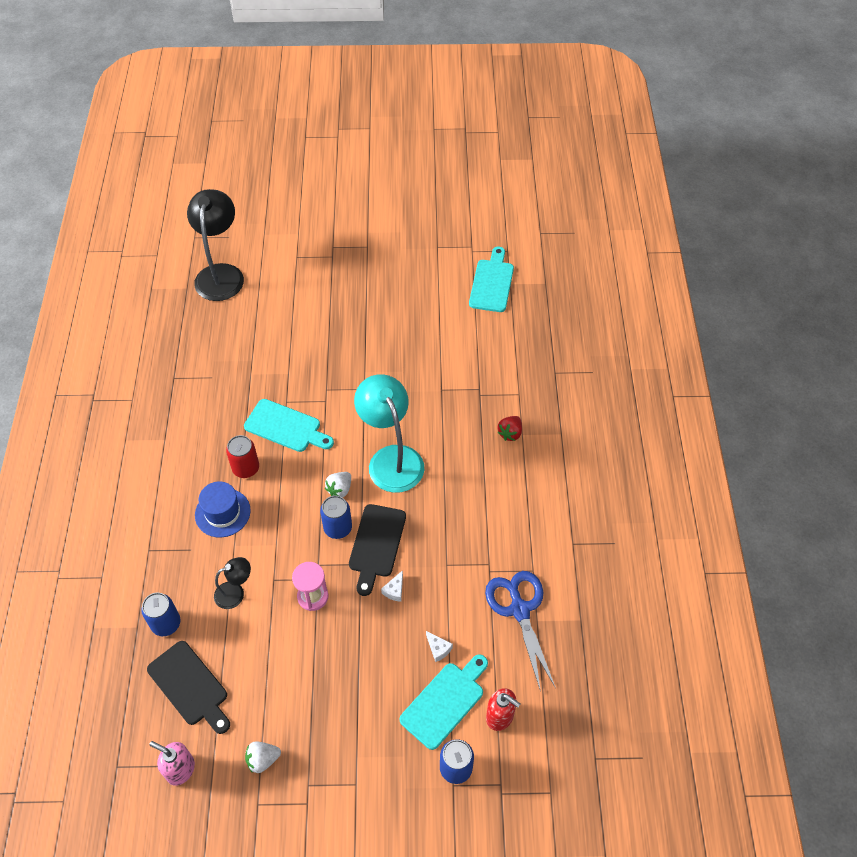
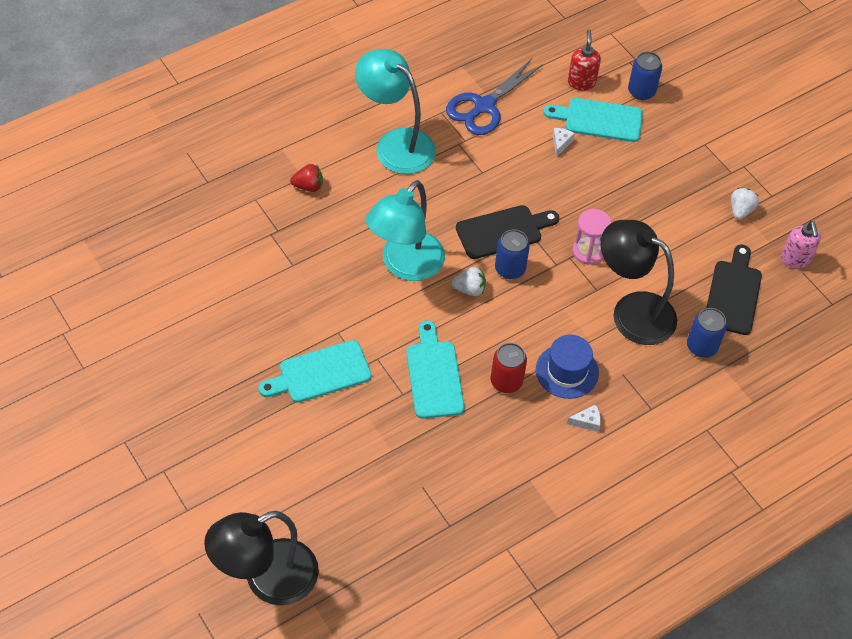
camera: 125 degrees left, 0 degrees up
(235, 593) = (632, 311): black lamp -> black lamp, size x2.01
(263, 759) = (740, 210): white strawberry -> white strawberry turned 105 degrees counterclockwise
(394, 590) = (535, 196): white cheese -> white cheese (587, 422)
(492, 283) = (112, 287): turquoise cutting board -> turquoise cutting board (320, 373)
(517, 516) = (395, 144): none -> turquoise lamp

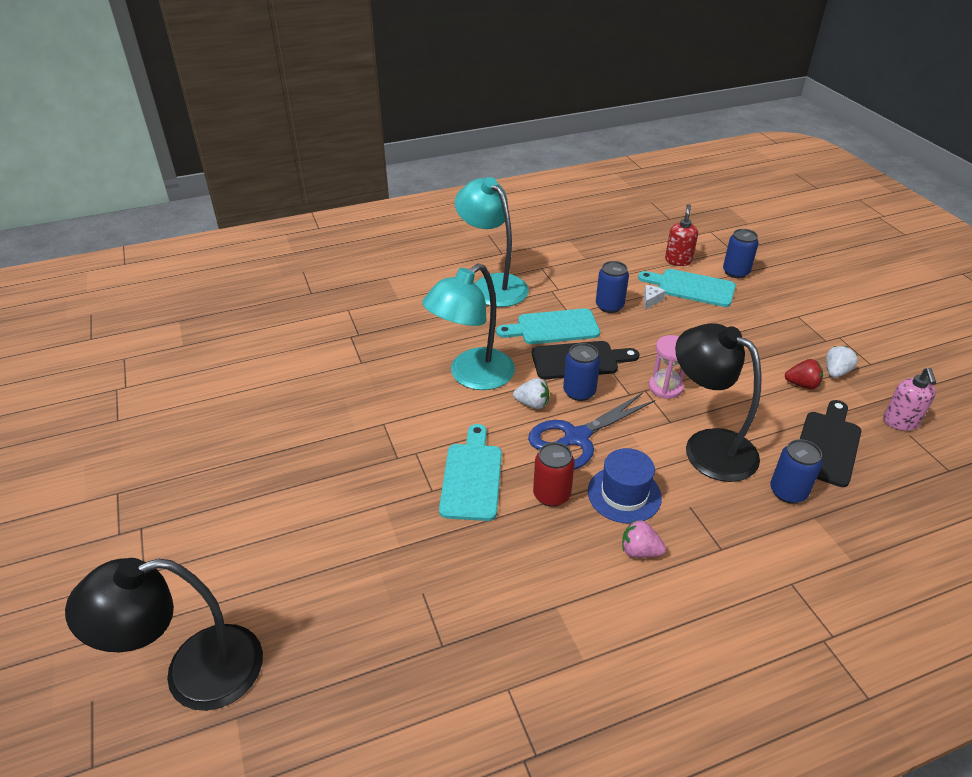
camera: 15 degrees right, 15 degrees down
(308, 186) = (400, 306): red strawberry -> red strawberry (802, 384)
(320, 373) = (350, 458): turquoise cutting board -> turquoise cutting board (553, 327)
(484, 106) = (582, 268): blue scissors -> blue scissors (576, 438)
(520, 157) = (609, 306): none -> blue can
(587, 422) = (639, 551): white cheese -> pink strawberry

